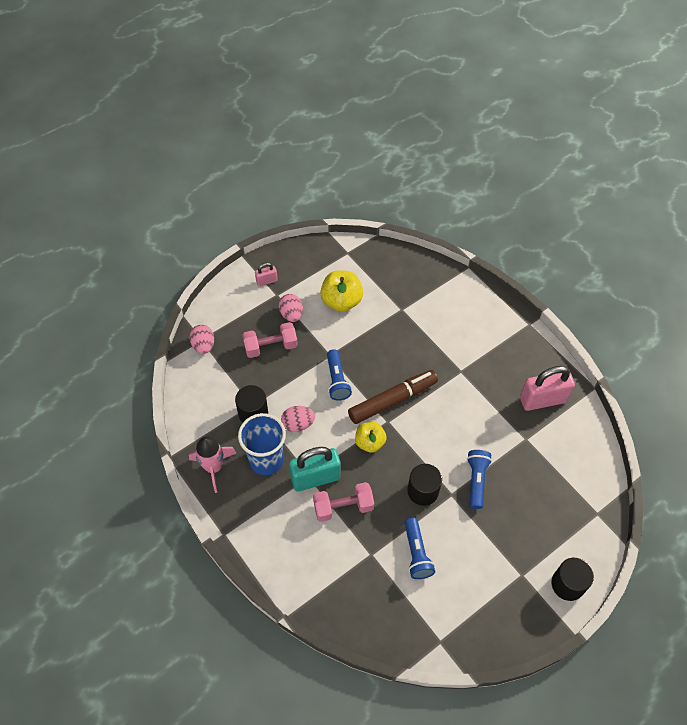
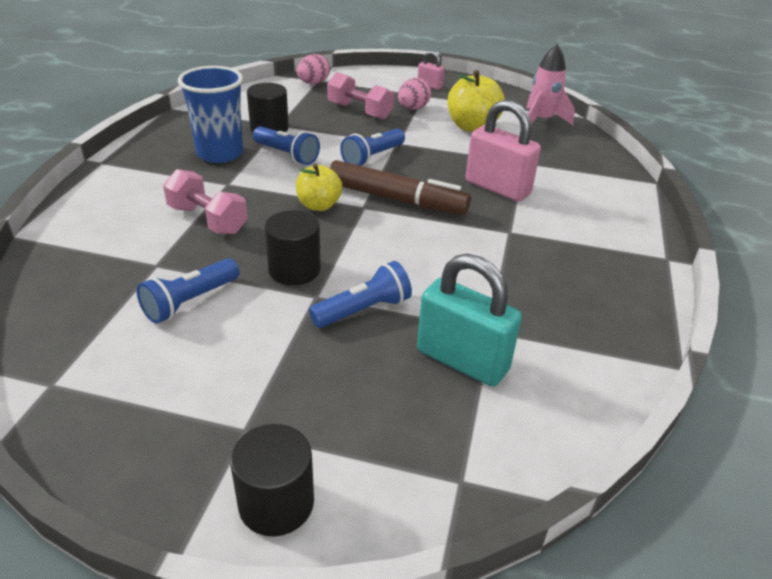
camera: 50 degrees right, 20 degrees down
(214, 467) = (179, 131): pink rocket -> pink rocket (541, 121)
(298, 424) = (287, 155): pink egg -> blue flashlight
(315, 478) = (229, 188): turquoise padlock -> turquoise padlock (462, 360)
(542, 400) = (576, 320): pink padlock -> pink padlock (497, 188)

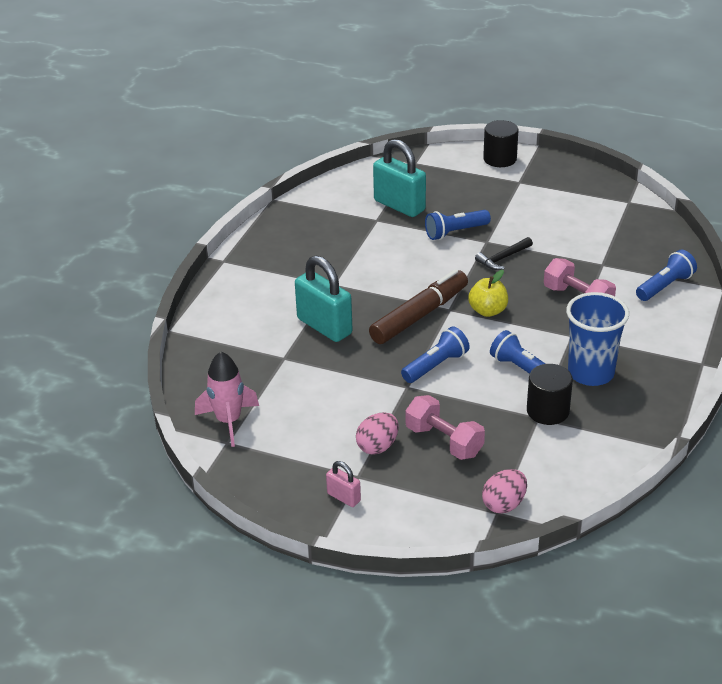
camera: 170 degrees left, 0 degrees up
(190, 301) = (569, 240): blue flashlight -> blue flashlight (665, 286)
(294, 270) = (503, 258): black cylinder -> black hammer
(396, 199) = (419, 315): brown marker -> brown marker turned 105 degrees clockwise
(472, 126) = (316, 412): yellow apple -> none
(497, 188) = (324, 326): pink padlock -> turquoise padlock

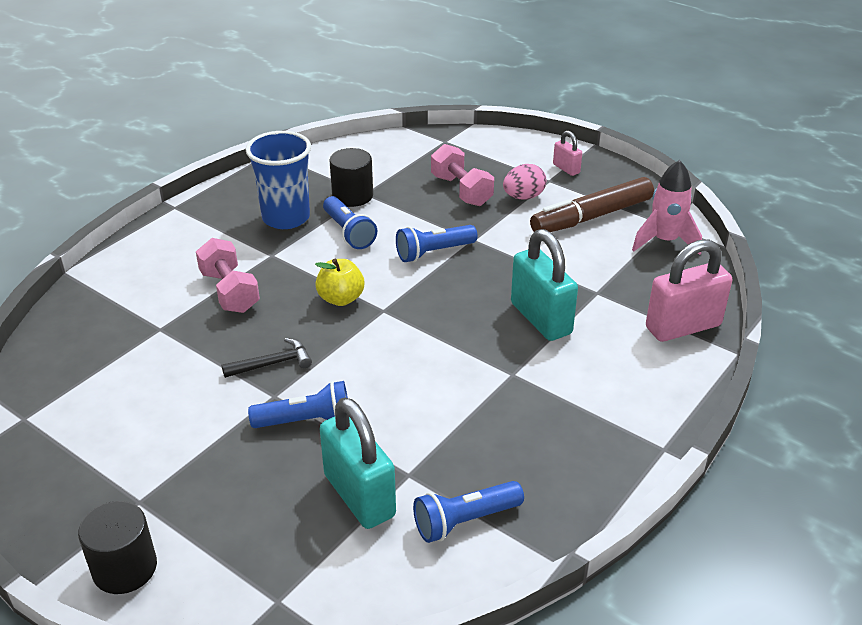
camera: 165 degrees left, 0 degrees up
(211, 342) = (683, 327): none -> pink padlock
(419, 315) = (422, 309): brown marker -> brown marker (591, 217)
(504, 504) = (436, 144): pink egg -> none
(665, 286) = (120, 286): blue flashlight -> blue flashlight (465, 521)

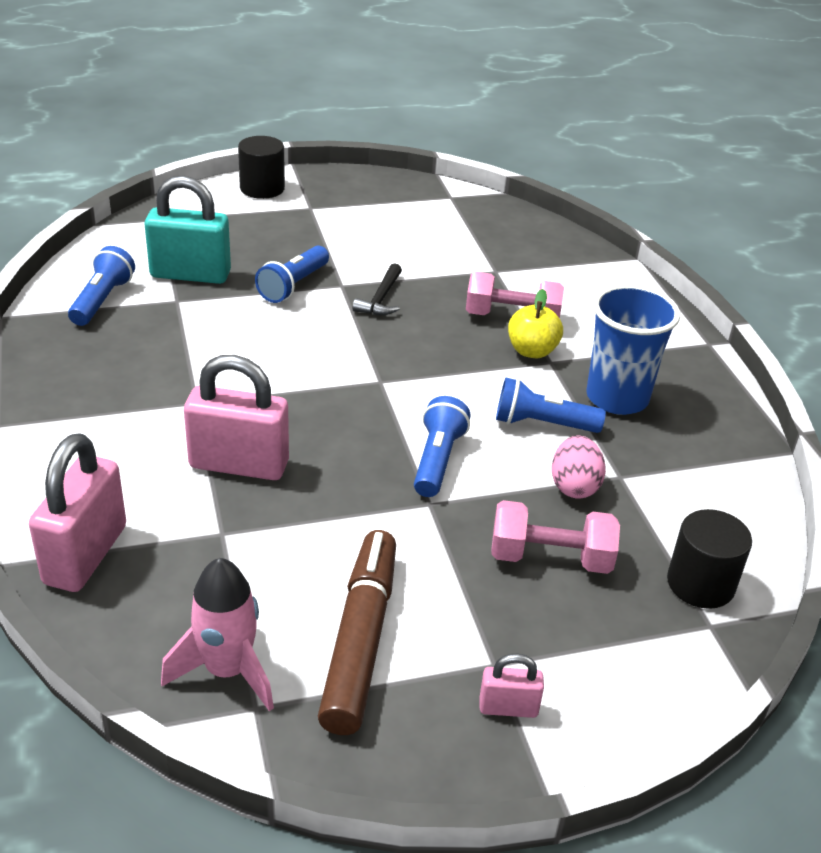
camera: 125 degrees right, 0 degrees up
(341, 298) = (428, 367): yellow apple -> yellow apple (532, 351)
(352, 196) = (622, 463): black cylinder -> black cylinder (700, 584)
(523, 197) = (477, 606): pink egg -> pink egg (574, 486)
(540, 318) = (239, 464): turquoise padlock -> pink padlock

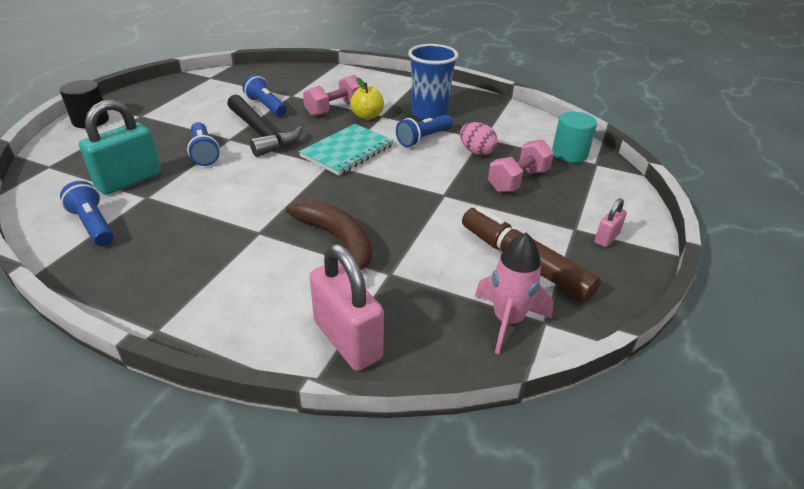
camera: 50 degrees left, 0 degrees up
(239, 464) = (338, 241): pink padlock -> brown banana
(381, 299) = (261, 133): black hammer -> black hammer, size x1.89
(426, 378) = (347, 151): none -> turquoise notebook
(437, 460) = (414, 177): blue flashlight -> blue flashlight (266, 106)
(700, 584) = (569, 154): black cylinder -> turquoise cylinder

